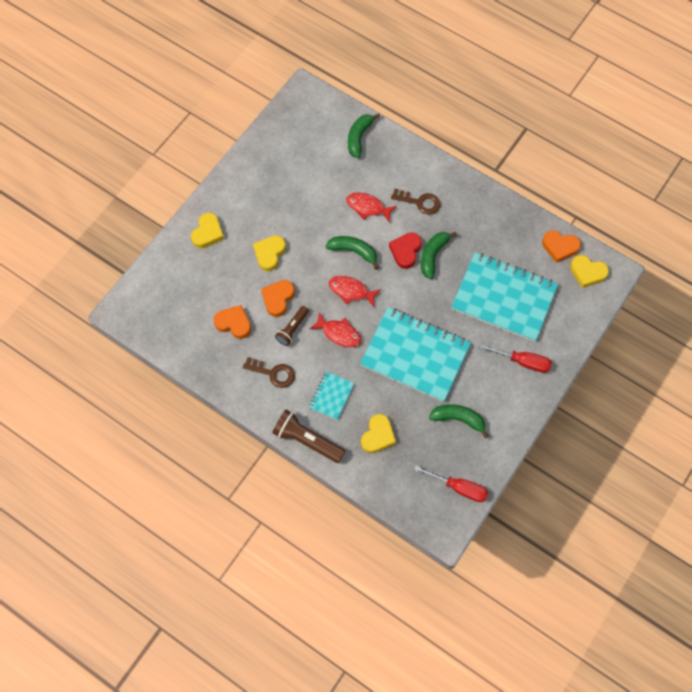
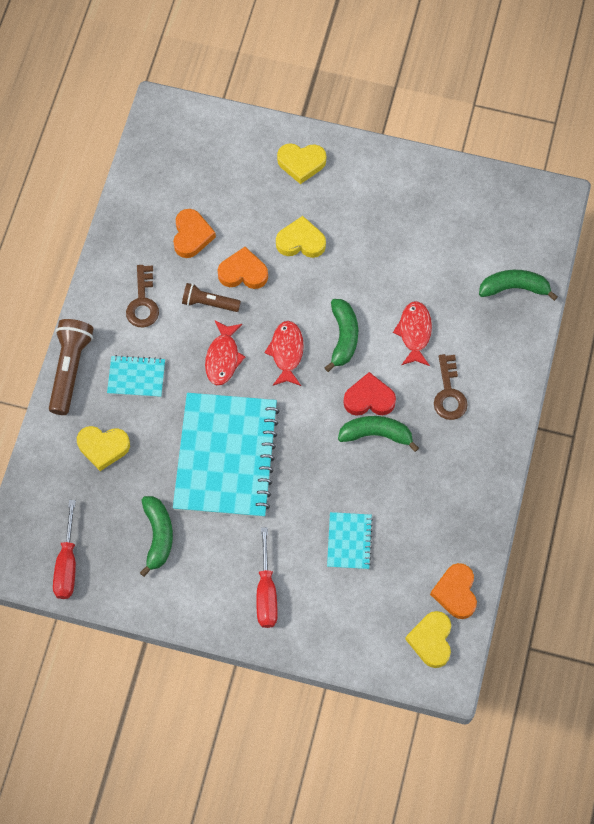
camera: 70 degrees right, 0 degrees up
(503, 298) = (349, 541): turquoise notebook -> turquoise notebook, size x0.45

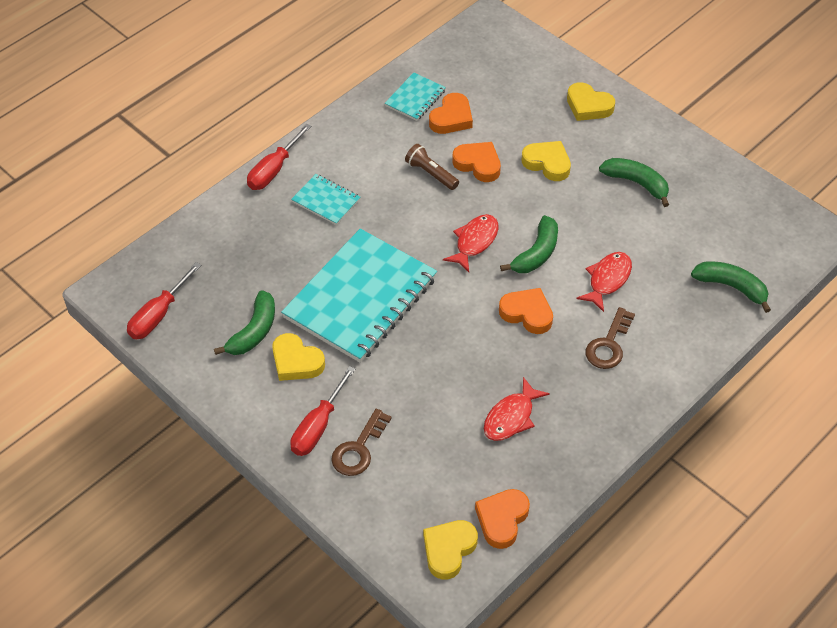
camera: 30 degrees right, 15 degrees down
(70, 369) = (274, 169): brown flashlight -> red screwdriver
(103, 447) = (257, 240): yellow heart -> yellow heart (296, 361)
(143, 302) = (373, 148): brown key -> brown key (358, 449)
(223, 358) = (413, 220): red fish -> red fish (511, 417)
(349, 541) = (427, 422): turquoise notebook -> turquoise notebook (415, 98)
(369, 399) = (527, 313): red heart -> orange heart
(376, 434) = (514, 345): green banana -> green banana (636, 183)

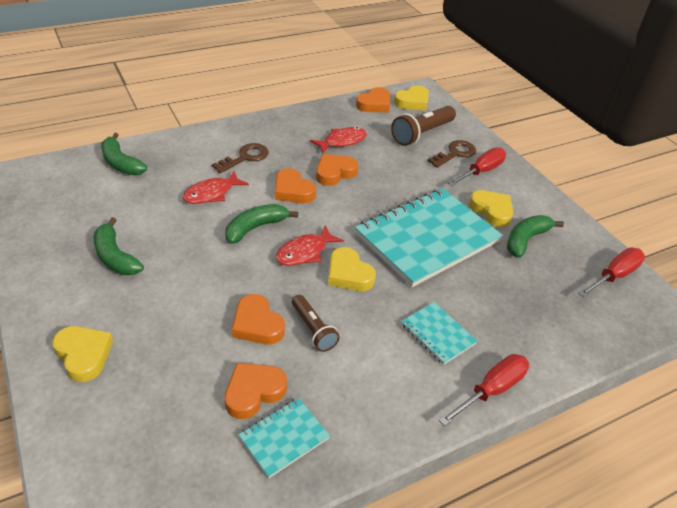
camera: 165 degrees left, 10 degrees down
(413, 474) = (422, 134): none -> brown flashlight
(495, 357) = (335, 173): none -> orange heart
(547, 163) = (184, 303): yellow heart -> yellow heart (348, 274)

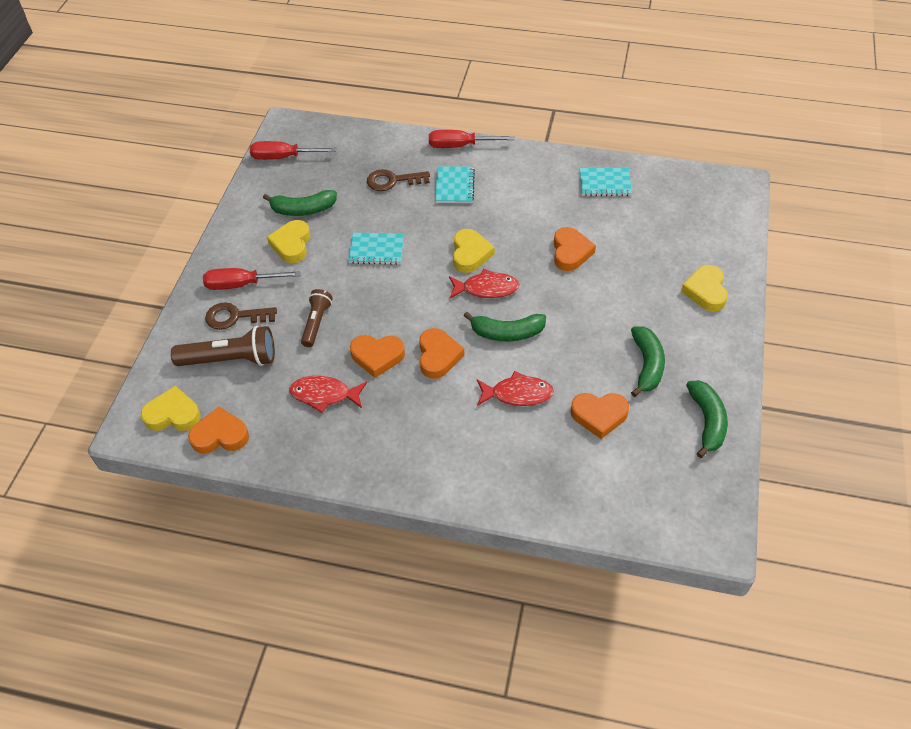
camera: 135 degrees left, 10 degrees up
(121, 163) = (585, 491): green banana -> green banana (707, 421)
(245, 157) = (446, 427): brown key -> brown key (392, 181)
(253, 392) = (605, 213): orange heart -> orange heart (599, 415)
(313, 330) = (534, 229): brown flashlight -> brown flashlight (317, 323)
(427, 238) = (376, 250): turquoise notebook -> turquoise notebook, size x0.45

